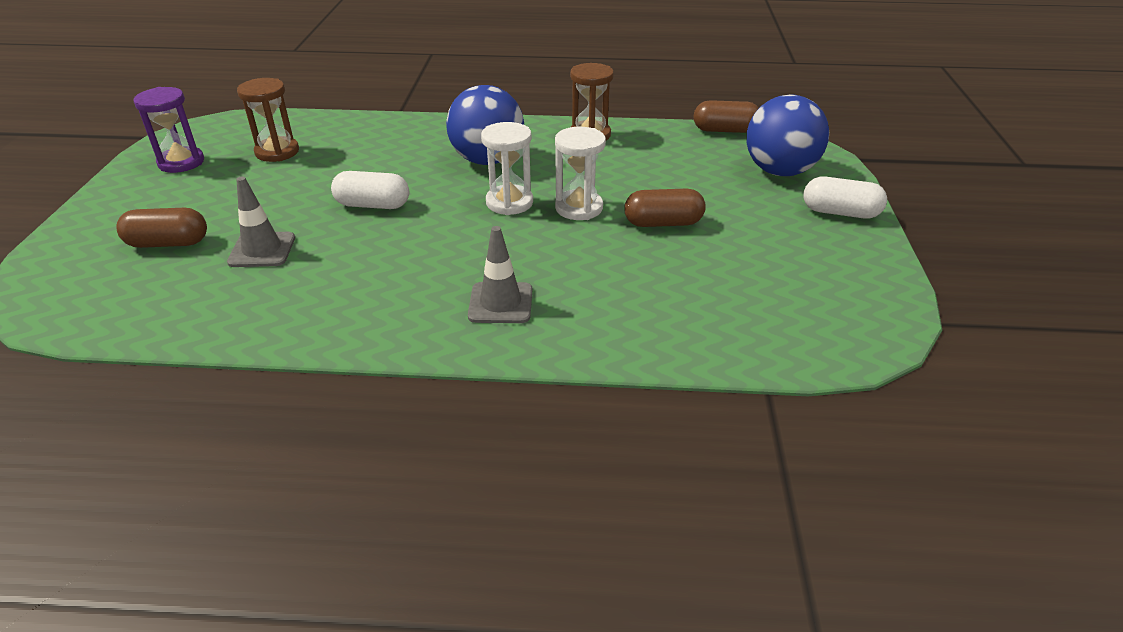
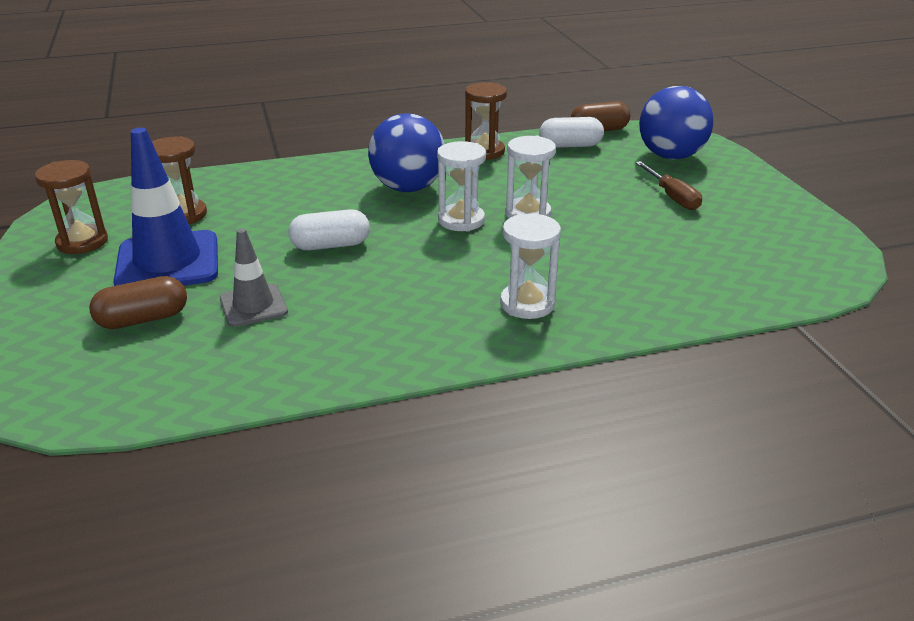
camera: 20 degrees left, 5 degrees down
(181, 162) = (82, 242): purple hourglass -> brown hourglass
(229, 194) = (168, 262): none -> blue traffic cone
(500, 303) = (527, 304): grey traffic cone -> white hourglass
(663, 223) = (610, 213): brown capsule -> none
(744, 217) = (672, 197): none -> brown screwdriver
(840, 212) = (743, 180): white capsule -> white capsule (570, 146)

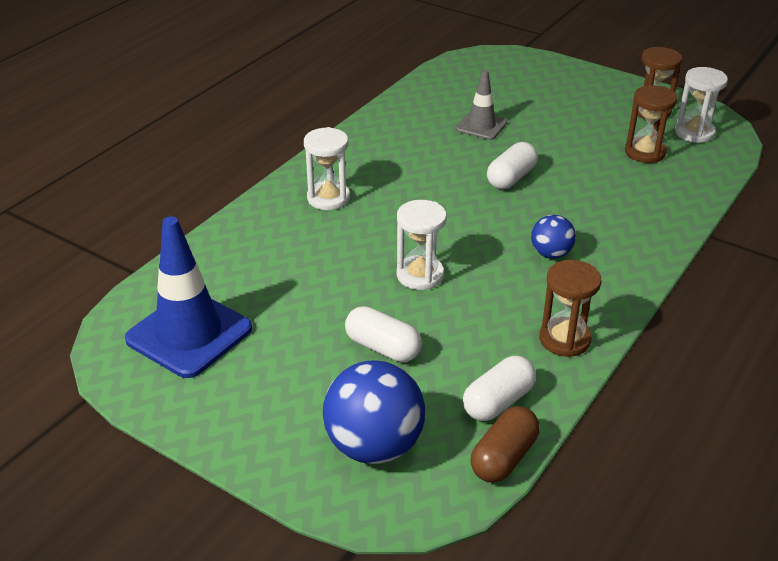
camera: 140 degrees right, 5 degrees up
(143, 319) = (520, 96): brown capsule -> none
(168, 262) = (578, 124): blue traffic cone -> blue traffic cone (189, 334)
(408, 188) = (551, 254): blue ball -> blue ball, size x0.54
(461, 220) = (460, 242): white hourglass -> white hourglass (694, 132)
(612, 189) = (383, 348): none -> white capsule
(672, 197) = (317, 366): brown screwdriver -> none

